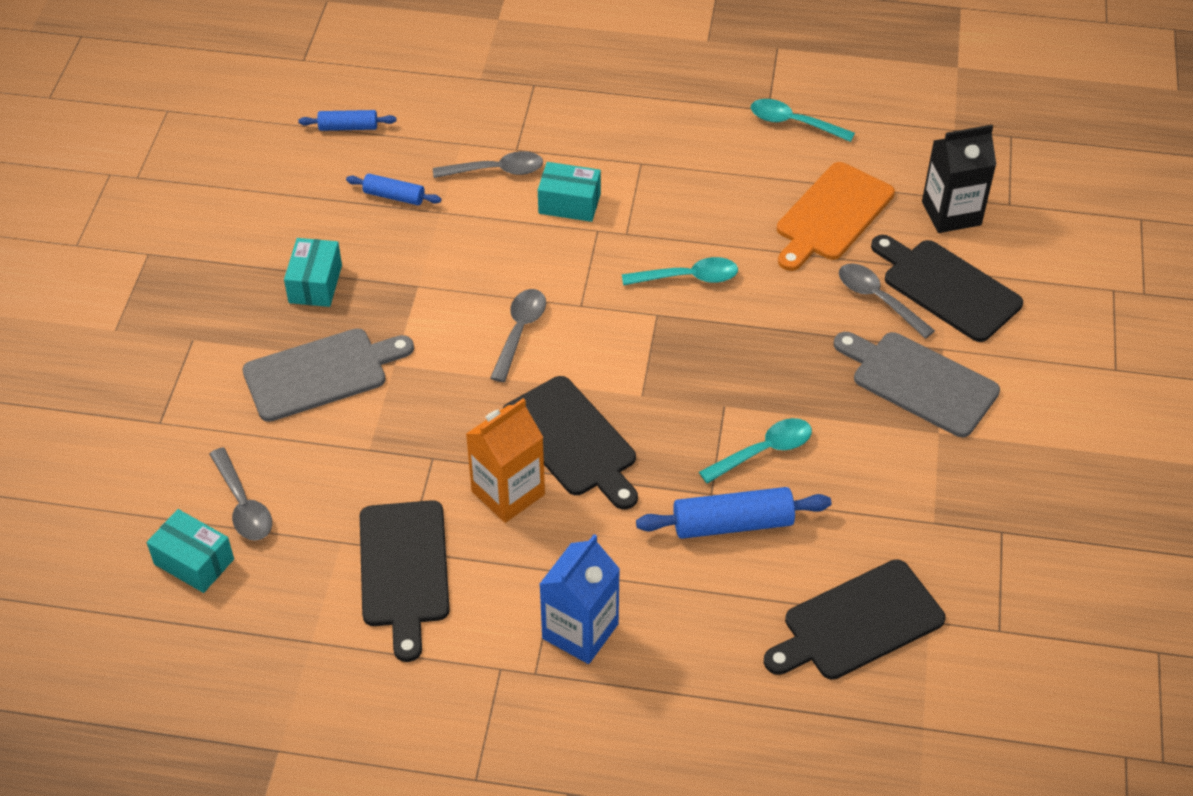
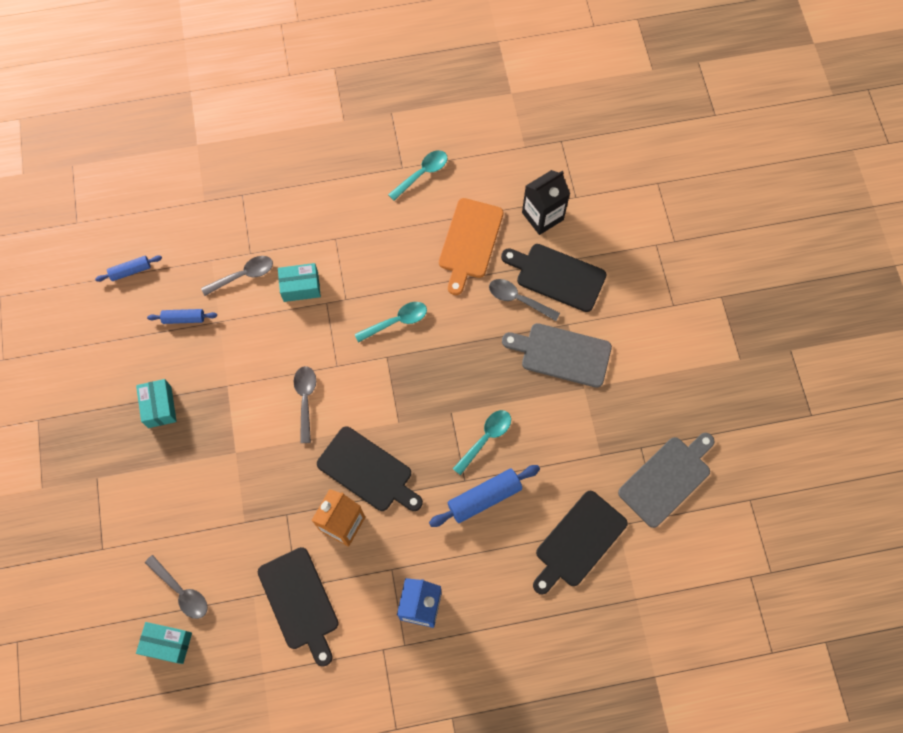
camera: 20 degrees left, 20 degrees up
(321, 373) = (191, 475): grey cutting board -> grey cutting board (667, 478)
(793, 123) = (422, 174): turquoise spoon -> turquoise spoon turned 135 degrees clockwise

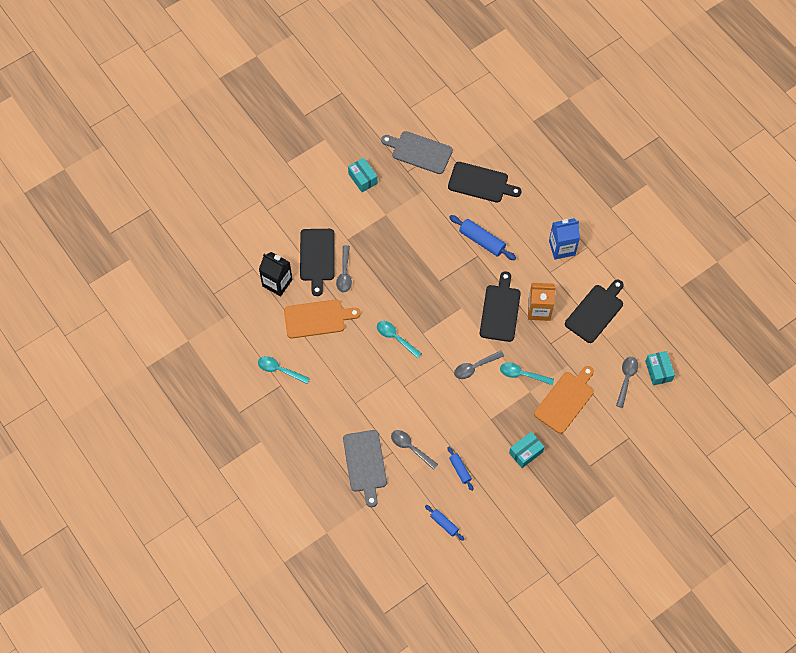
camera: 115 degrees left, 5 degrees down
(198, 492) = (565, 400): none -> orange cutting board
(301, 287) = (401, 407): turquoise box -> turquoise box (363, 179)
(485, 438) = (445, 255): turquoise spoon -> turquoise spoon (522, 374)
(562, 354) = (369, 235): grey cutting board -> grey cutting board (365, 464)

